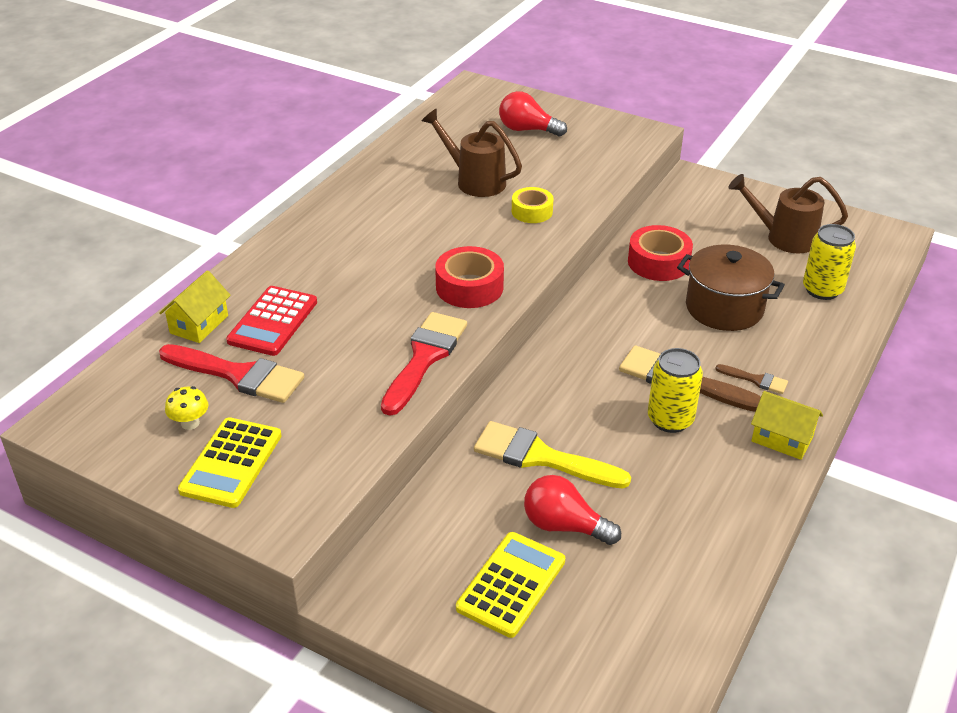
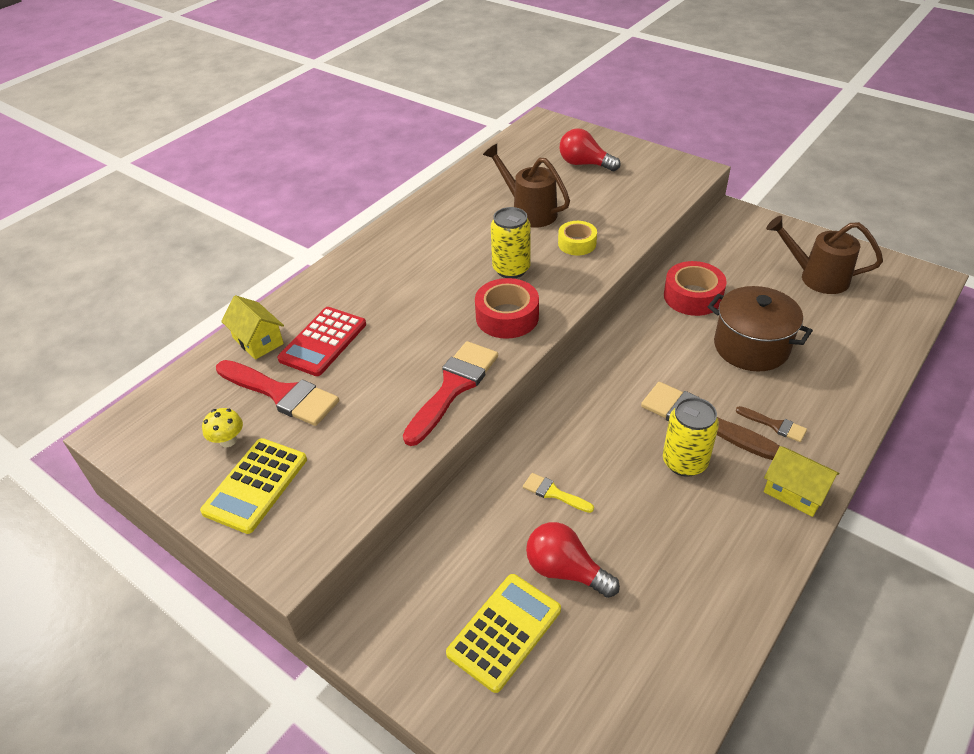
camera: 10 degrees right, 5 degrees up
(199, 324) = (258, 341): yellow house -> yellow house turned 75 degrees counterclockwise
(541, 457) = (554, 493): yellow brush -> yellow brush, size x0.49
(822, 290) = (850, 333): yellow can -> yellow can (511, 269)

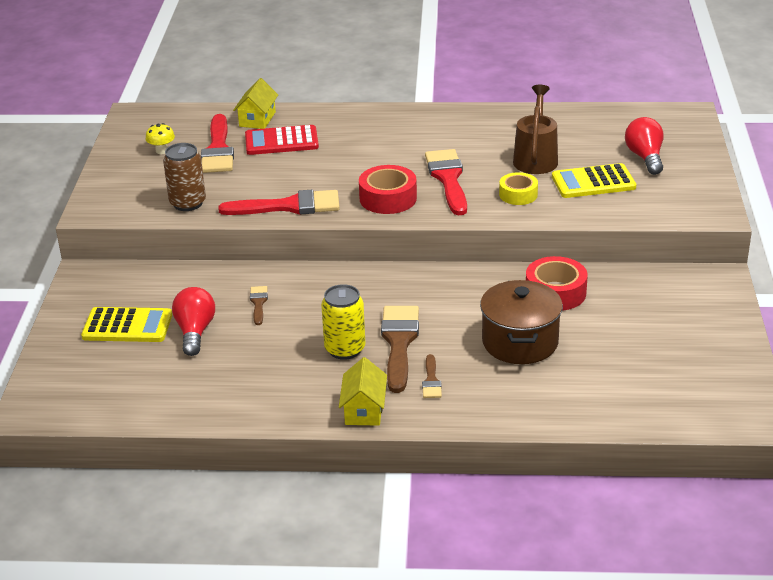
camera: 55 degrees right, 10 degrees down
(256, 485) = (136, 176): yellow calculator -> yellow calculator (593, 182)
(365, 464) = (188, 203): none -> brown can
(511, 269) = (448, 179): yellow can -> red brush
(554, 493) = (258, 303): yellow brush -> brown brush
(816, 277) = (670, 351): brown watering can -> none

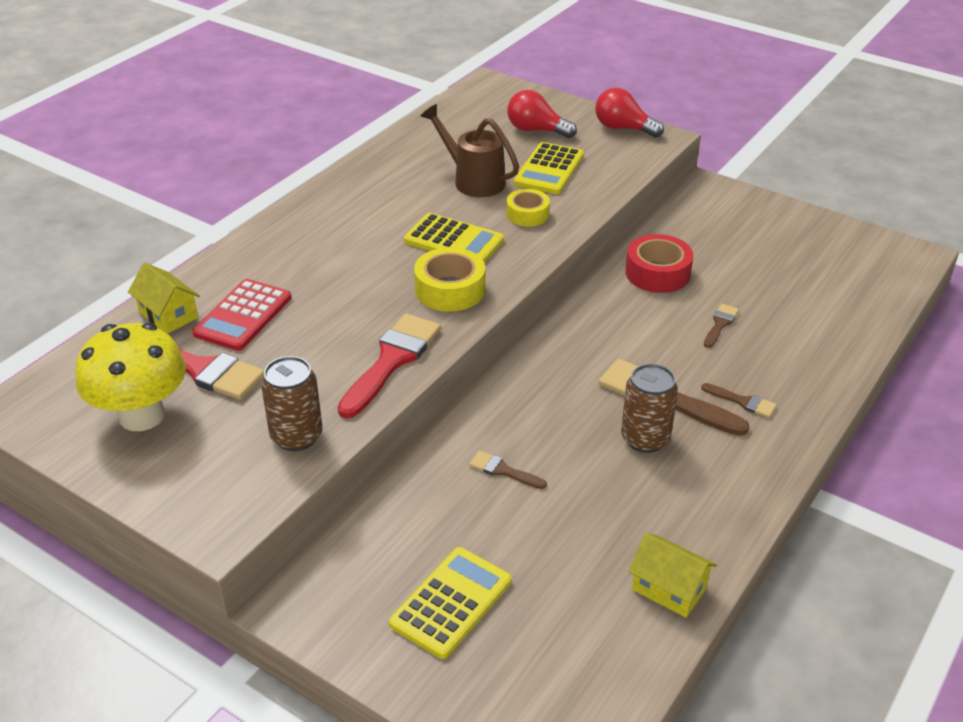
camera: 60 degrees left, 5 degrees up
(162, 151) = (142, 415): yellow mushroom -> yellow mushroom, size x2.41
(195, 332) = (516, 544): red light bulb -> red light bulb (623, 128)
(345, 349) = (645, 439): yellow can -> brown can
(364, 410) = (761, 466): yellow house -> yellow house (669, 589)
(388, 198) = (450, 290): red tape -> yellow tape
(448, 179) = (454, 240): red brush -> yellow calculator
(520, 342) = (720, 324): brown pot -> brown brush

